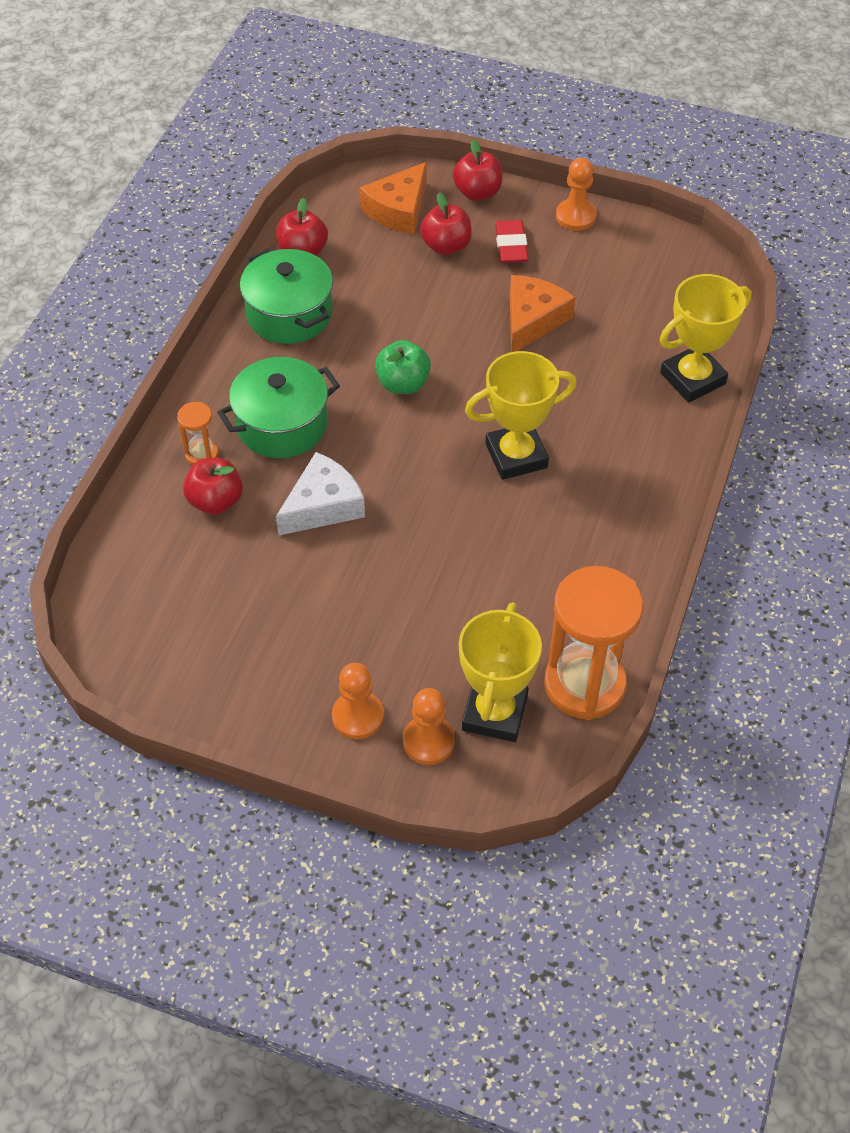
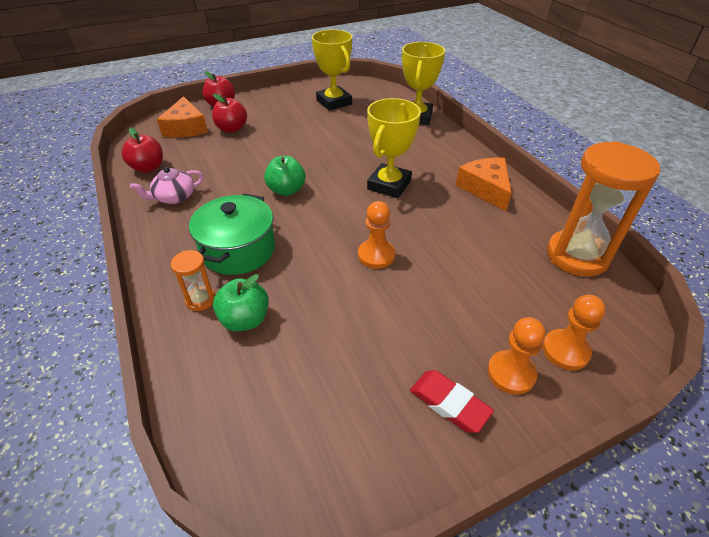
camera: 45 degrees left, 10 degrees down
(216, 501) = (245, 320): red apple -> green apple
(289, 314) = (174, 197): green pot -> pink teapot
(323, 505) = (320, 273): white cheese -> none
(494, 713) = (567, 304): yellow trophy -> yellow trophy (334, 102)
(511, 245) = (265, 114): red eraser -> red eraser (449, 403)
(532, 320) = (316, 133): orange cheese -> orange cheese (485, 189)
(575, 216) = (282, 93): orange pawn -> orange pawn (376, 255)

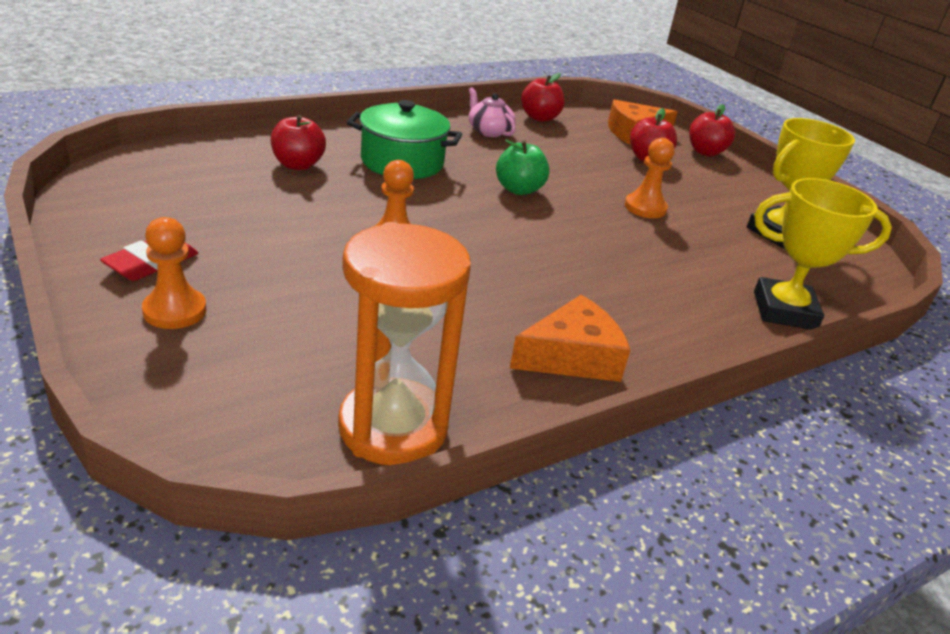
camera: 80 degrees right, 10 degrees down
(200, 300) = (328, 146): orange hourglass -> none
(245, 320) = (298, 165): green apple -> red apple
(389, 185) = (553, 263): yellow trophy -> none
(565, 351) = (194, 363): orange pawn -> orange pawn (645, 208)

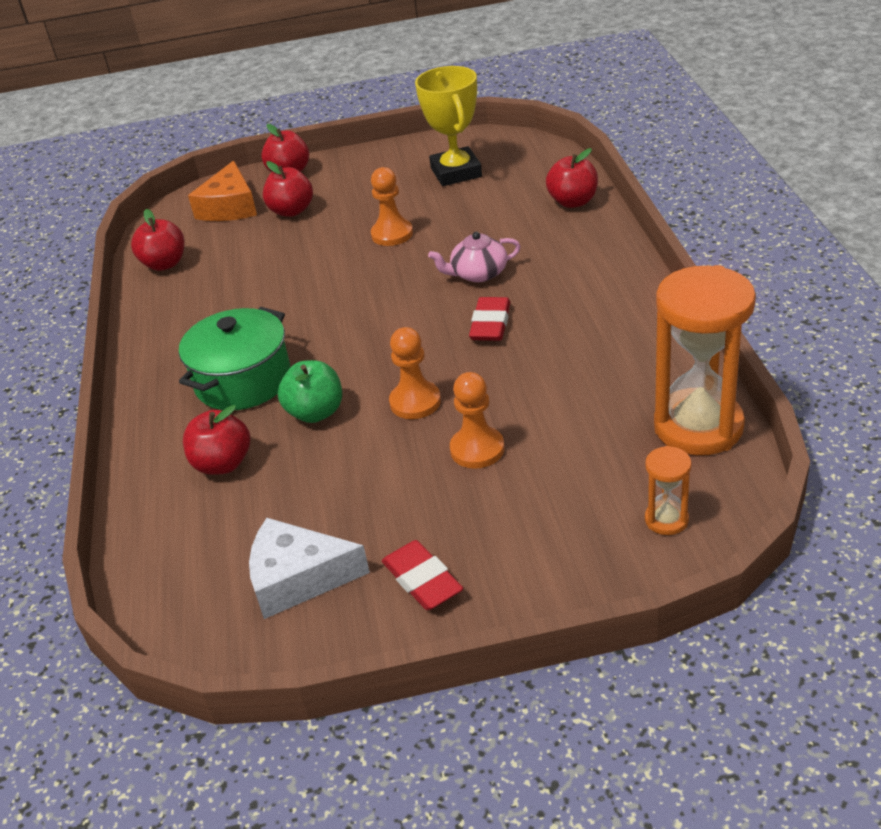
camera: 60 degrees left, 5 degrees up
(162, 207) = (298, 578): none -> white cheese
(175, 311) = (516, 558): orange pawn -> orange pawn (477, 449)
(227, 407) = (666, 520): none -> orange hourglass
(489, 131) = (186, 306): pink teapot -> pink teapot (478, 274)
(519, 189) = (333, 306): green apple -> green apple (315, 412)
(528, 272) = (490, 324): none -> red eraser
(572, 356) = (619, 321): orange cheese -> none
(784, 311) = (573, 202): yellow trophy -> red apple

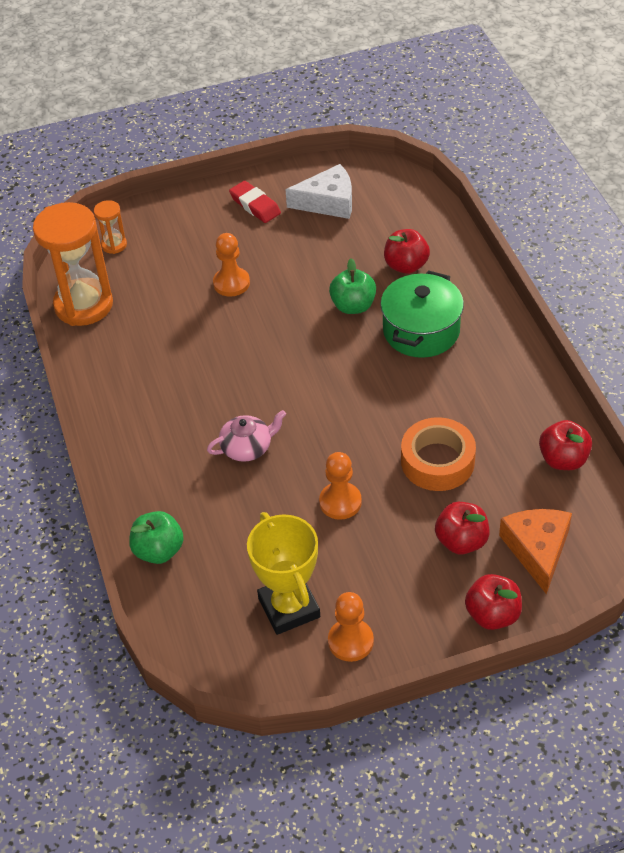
camera: 170 degrees right, 10 degrees up
(285, 263) = (437, 461): none -> orange tape
(415, 402) = (280, 317): orange pawn -> orange pawn (350, 641)
(490, 324) = (231, 390): red eraser -> none
(573, 202) = (159, 551): red apple -> green apple

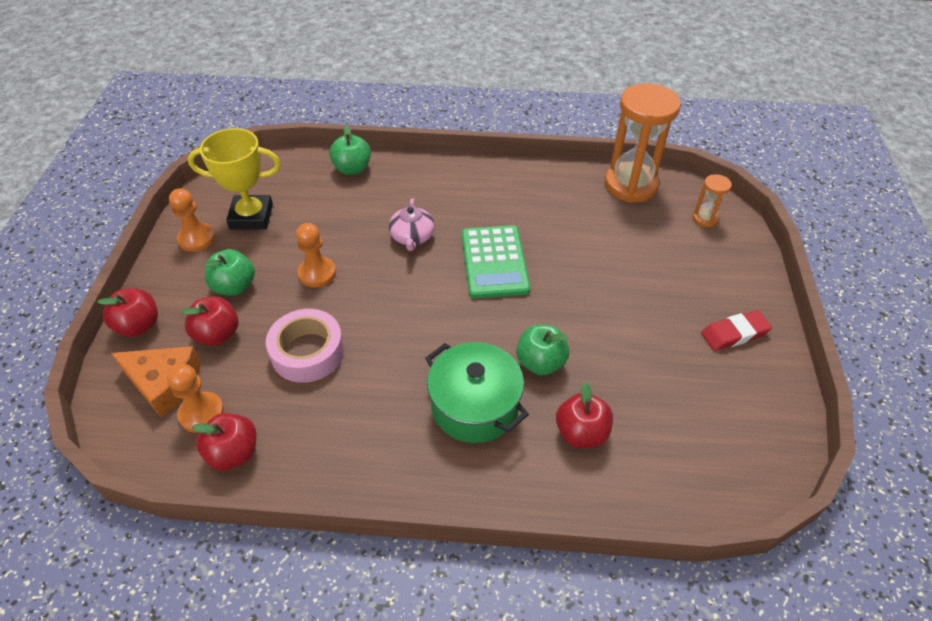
camera: 110 degrees right, 0 degrees up
(231, 283) = (617, 282): orange pawn -> orange pawn (201, 413)
(250, 372) = (494, 262): none -> green calculator
(328, 202) = (721, 400): white cheese -> none
(397, 563) = (234, 286): none -> green apple
(437, 461) = (307, 352): orange tape -> pink tape

